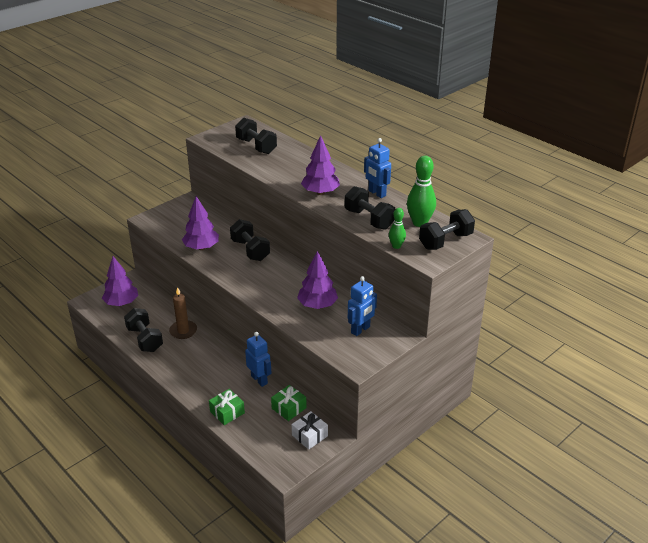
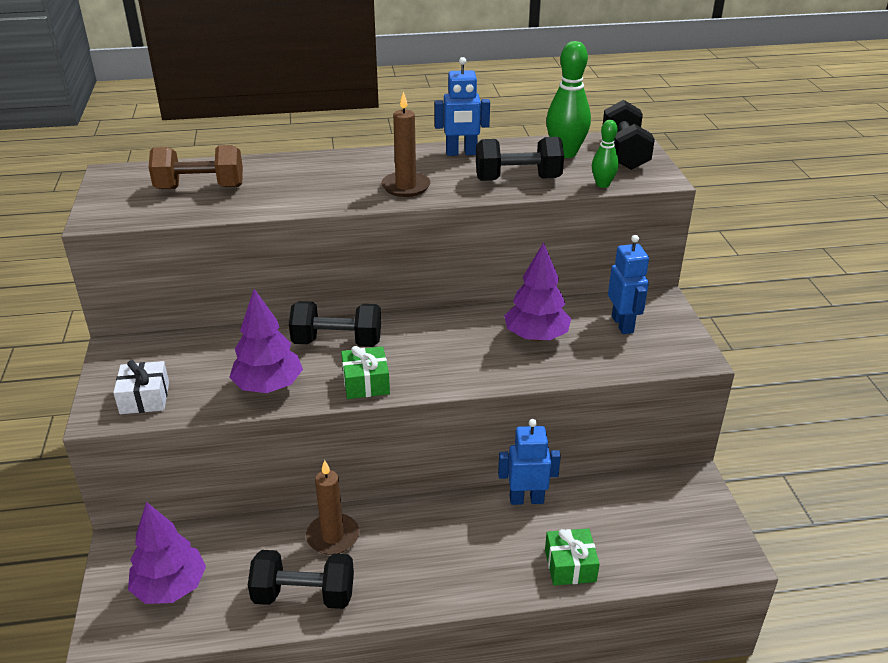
camera: 55 degrees left, 0 degrees up
(256, 146) = (200, 188): black dumbbell -> brown dumbbell
(289, 408) = (610, 495): green gift -> green gift (366, 383)
(309, 435) = (680, 500): white gift -> white gift (145, 398)
(320, 193) = (406, 187): purple tree -> brown candle

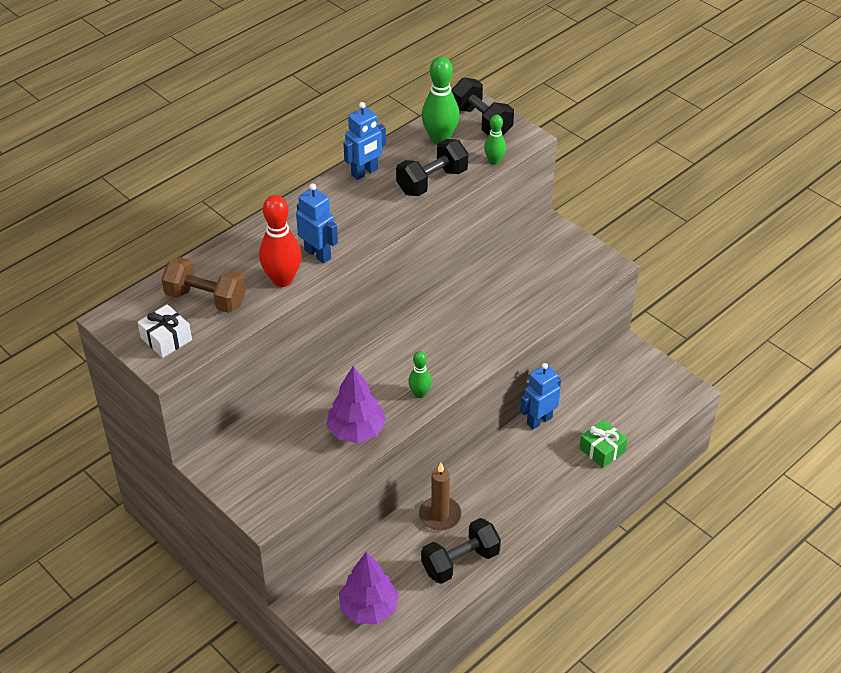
camera: 35 degrees left, 10 degrees up
(145, 398) = (279, 486): white gift -> white gift (166, 339)
(200, 188) = (206, 299): brown dumbbell -> brown dumbbell turned 60 degrees clockwise
(282, 198) = (282, 280): none -> red bowling pin
(337, 342) = (366, 372): black dumbbell -> none
(366, 383) = (420, 393): green gift -> green bowling pin
(406, 187) = (360, 226): brown candle -> none
(536, 336) = (496, 299): purple tree -> none
(623, 324) = (543, 260): blue robot -> blue robot (318, 254)

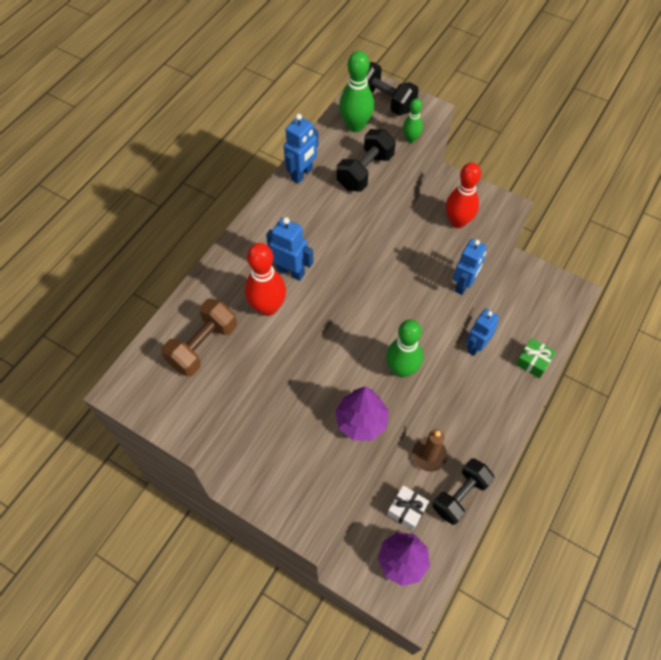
camera: 15 degrees left, 15 degrees up
(166, 339) = (180, 401): white gift -> white gift (407, 510)
(206, 299) = (203, 346): brown dumbbell -> brown dumbbell turned 60 degrees counterclockwise
(420, 393) = (401, 369): green bowling pin -> green bowling pin, size x1.75
(522, 330) = (463, 285): none -> blue robot
(542, 269) = (458, 222): none -> red bowling pin

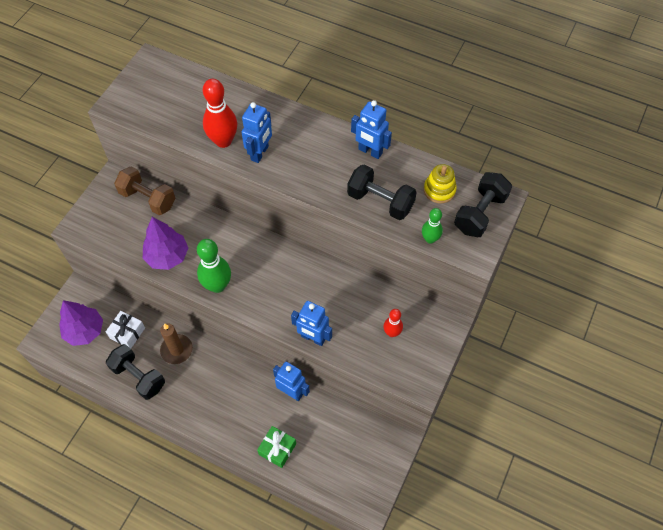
camera: 85 degrees right, 0 degrees up
(203, 346) = (187, 103): brown dumbbell -> brown dumbbell (148, 199)
(355, 126) = (439, 190): green bowling pin -> yellow stacking toy
(458, 222) = (392, 332): red bowling pin -> red bowling pin, size x0.57

